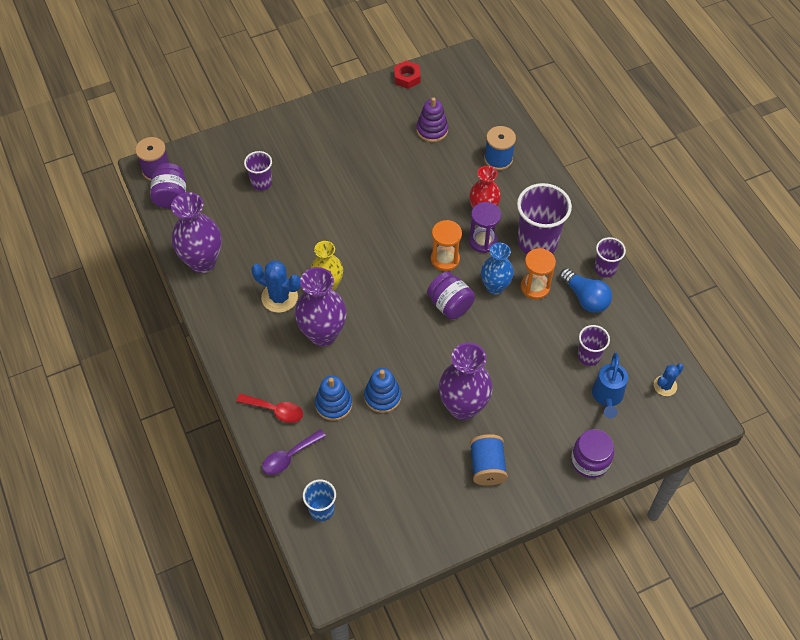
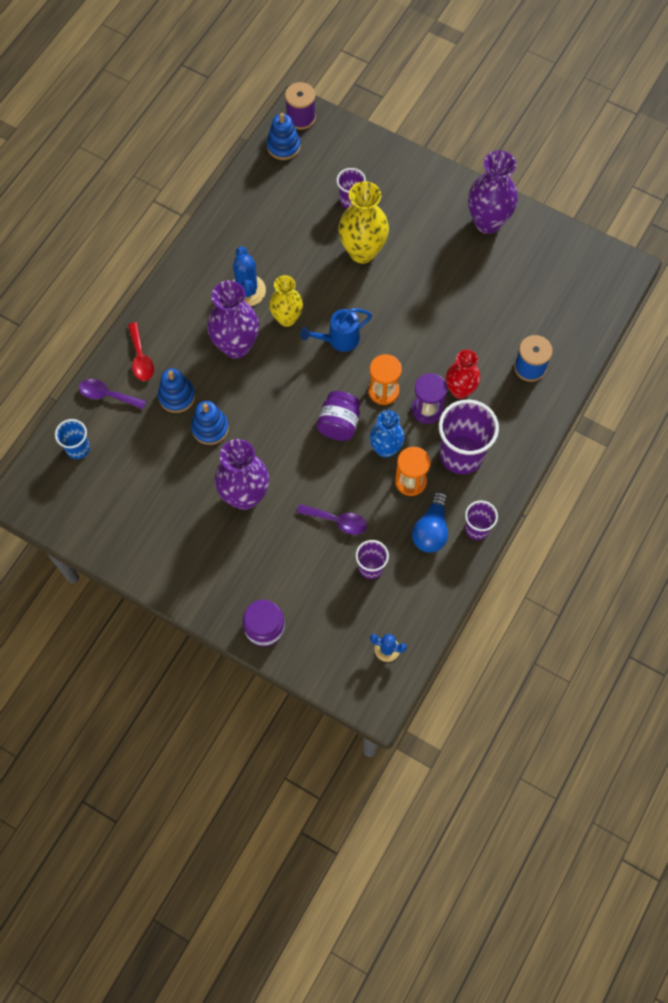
camera: 55 degrees right, 10 degrees up
(171, 196) = (283, 146): purple jar -> blue stacking toy
(202, 262) = (238, 213): purple vase -> purple vase (487, 222)
(313, 201) = (362, 251): none -> yellow vase
(407, 78) = (561, 235): red nut -> none
(432, 130) = (517, 293): purple stacking toy -> none
(487, 466) = (201, 548): blue spool -> none
(533, 355) = (337, 521): none -> purple spoon
(607, 397) = (339, 606): blue watering can -> blue watering can (339, 339)

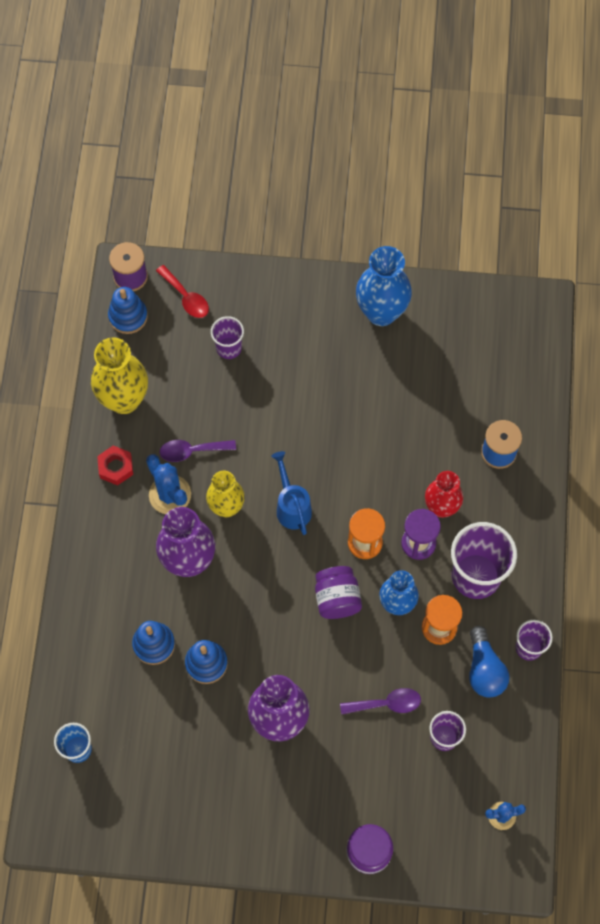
camera: 25 degrees left, 0 degrees up
(107, 395) = (79, 676): purple spoon -> purple spoon (192, 451)
(141, 358) = (94, 619): red spoon -> red spoon (186, 297)
(216, 253) = (116, 467): none -> red nut
(339, 339) = (292, 507): blue watering can -> blue watering can turned 120 degrees clockwise
(362, 251) = (269, 399): yellow vase -> yellow vase (124, 400)
(487, 222) = (381, 312): purple vase -> blue vase

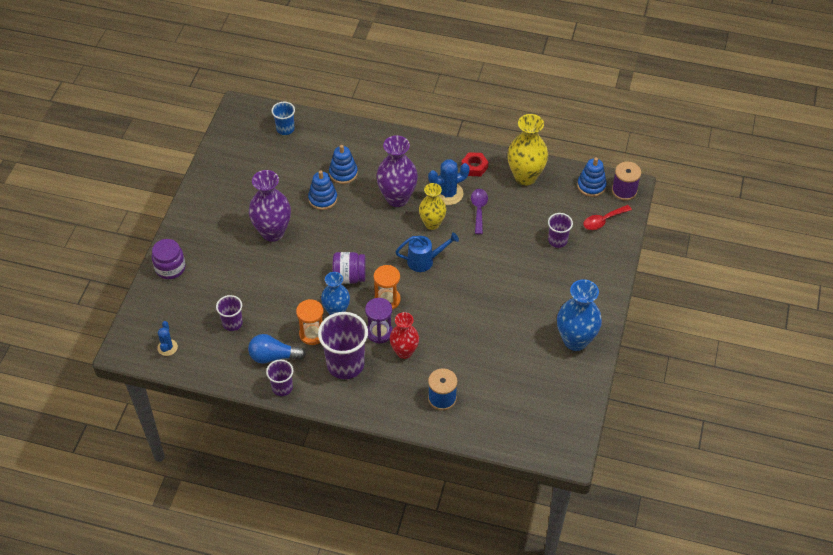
camera: 100 degrees right, 15 degrees down
(386, 703) = (266, 293): purple spoon -> none

